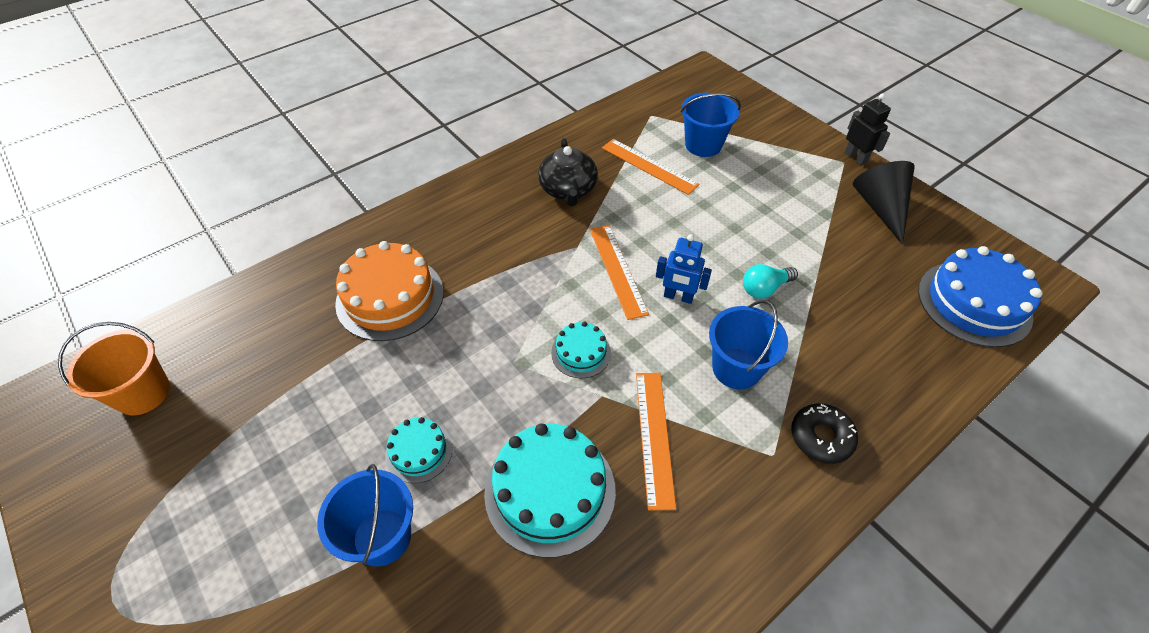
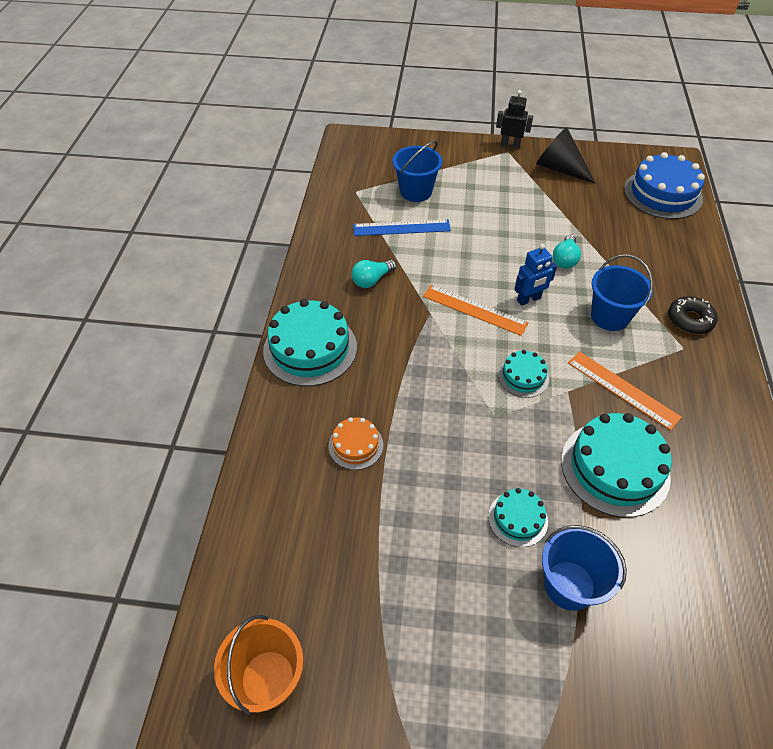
camera: 45 degrees left, 0 degrees up
(390, 297) = (356, 445): orange cake -> orange cake, size x0.53
(455, 207) = (310, 348): none -> turquoise cake
(568, 190) = (372, 280): black teapot -> turquoise light bulb
(649, 166) = (401, 228): orange ruler -> blue ruler

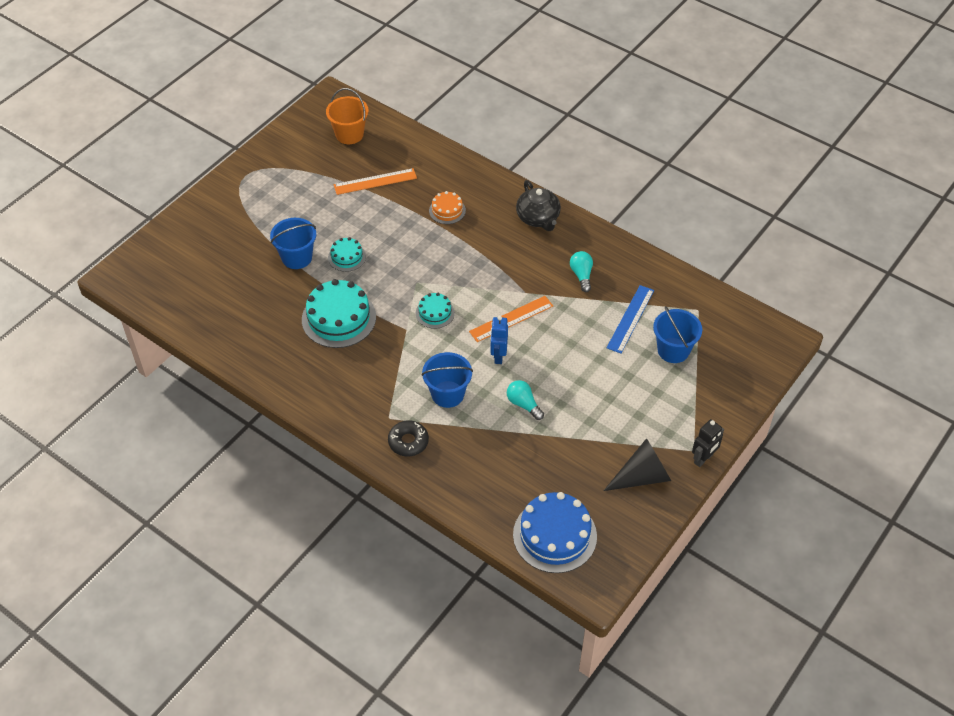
camera: 120 degrees right, 0 degrees up
(310, 348) = (538, 218): turquoise cake -> black teapot
(622, 389) = (385, 359): orange ruler -> orange ruler (375, 181)

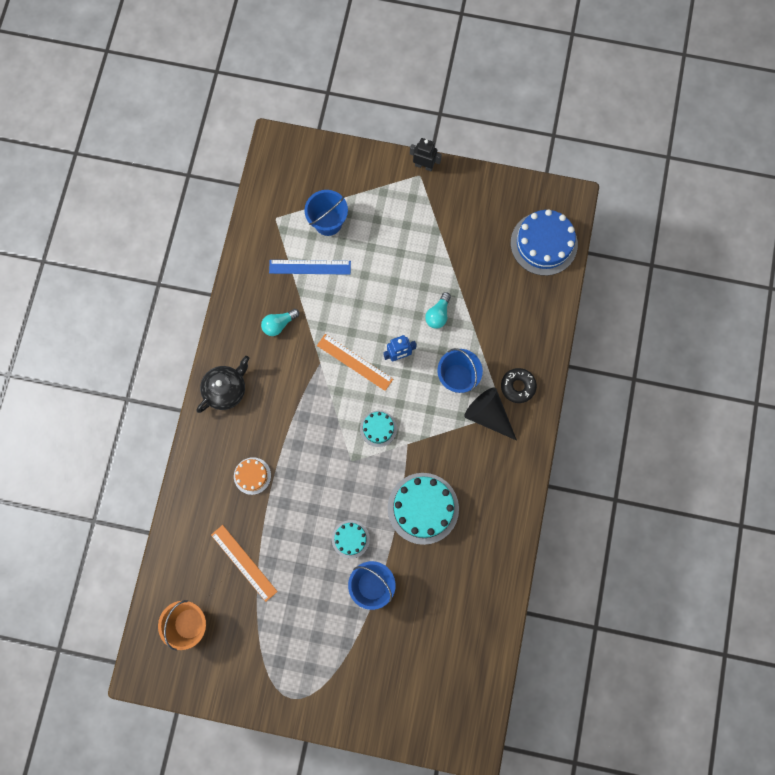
camera: 115 degrees left, 25 degrees up
(642, 476) = (462, 202): black cone -> black cone (488, 415)

